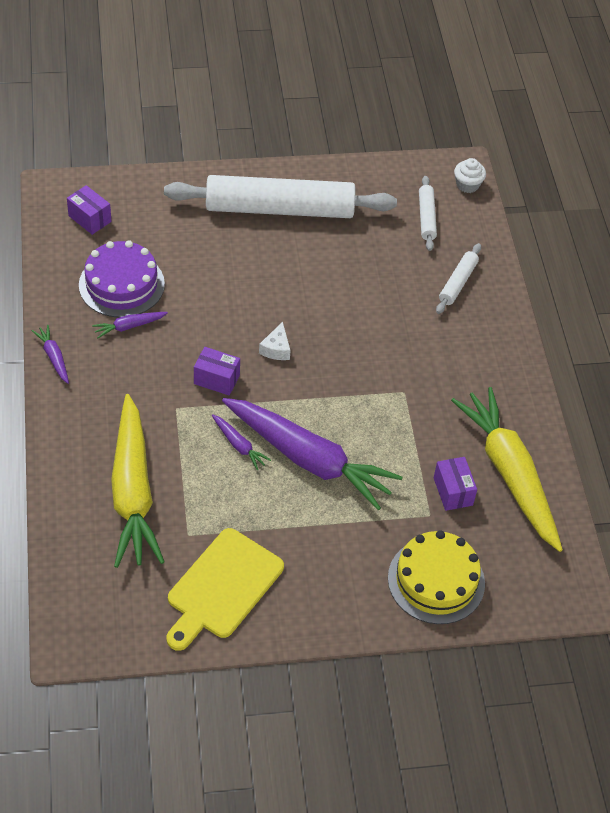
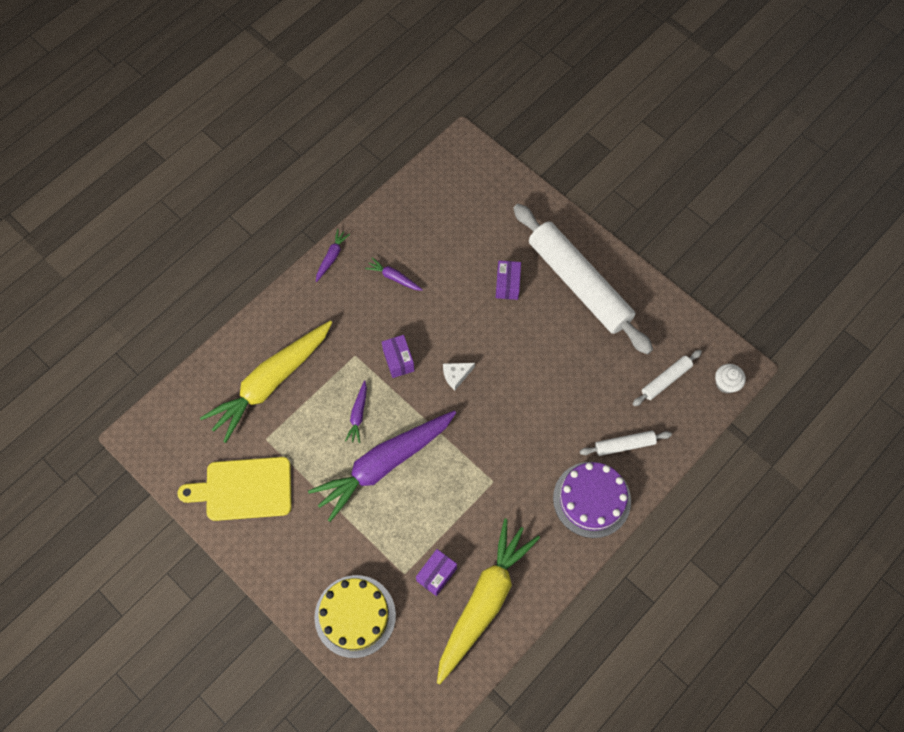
camera: 55 degrees right, 15 degrees up
(90, 219) = (459, 184): purple box -> purple box (507, 285)
(121, 284) = (423, 246): purple cake -> purple cake (591, 499)
(309, 459) = (384, 464): purple carrot -> purple carrot turned 60 degrees clockwise

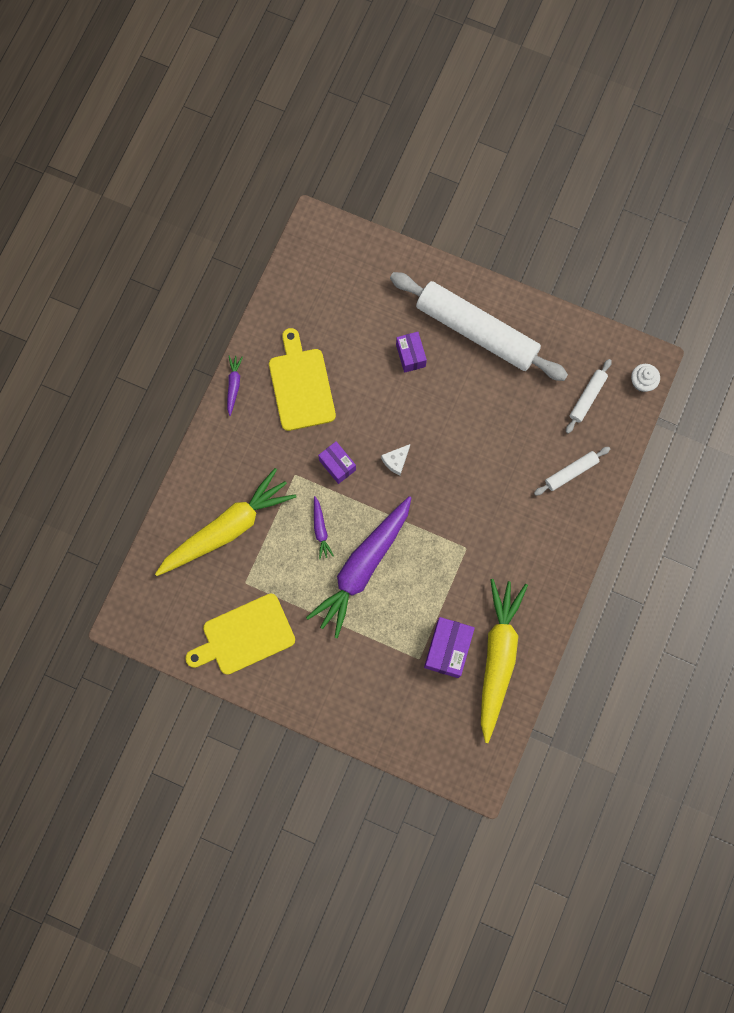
camera: 20 degrees left, 10 degrees up
(271, 383) = (227, 528): yellow carrot -> yellow carrot turned 150 degrees counterclockwise
(355, 616) = (390, 711): yellow cake -> none
(394, 277) = (301, 385): purple carrot -> yellow cutting board
(436, 574) = (448, 649): purple box -> purple box, size x1.53
(591, 499) = (559, 532): purple cake -> none

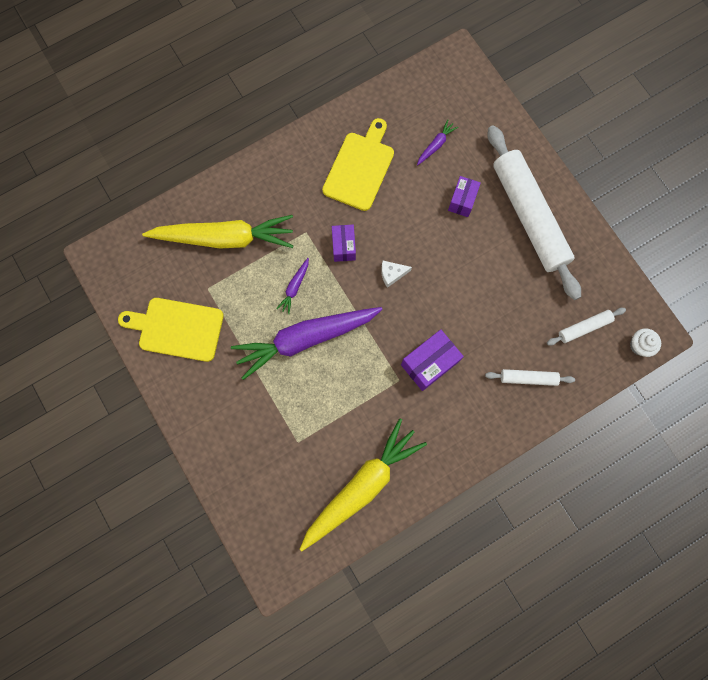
camera: 35 degrees right, 0 degrees up
(234, 385) = (309, 135): purple carrot -> purple carrot (436, 145)
(448, 649) = (326, 451): purple box -> purple box (429, 363)

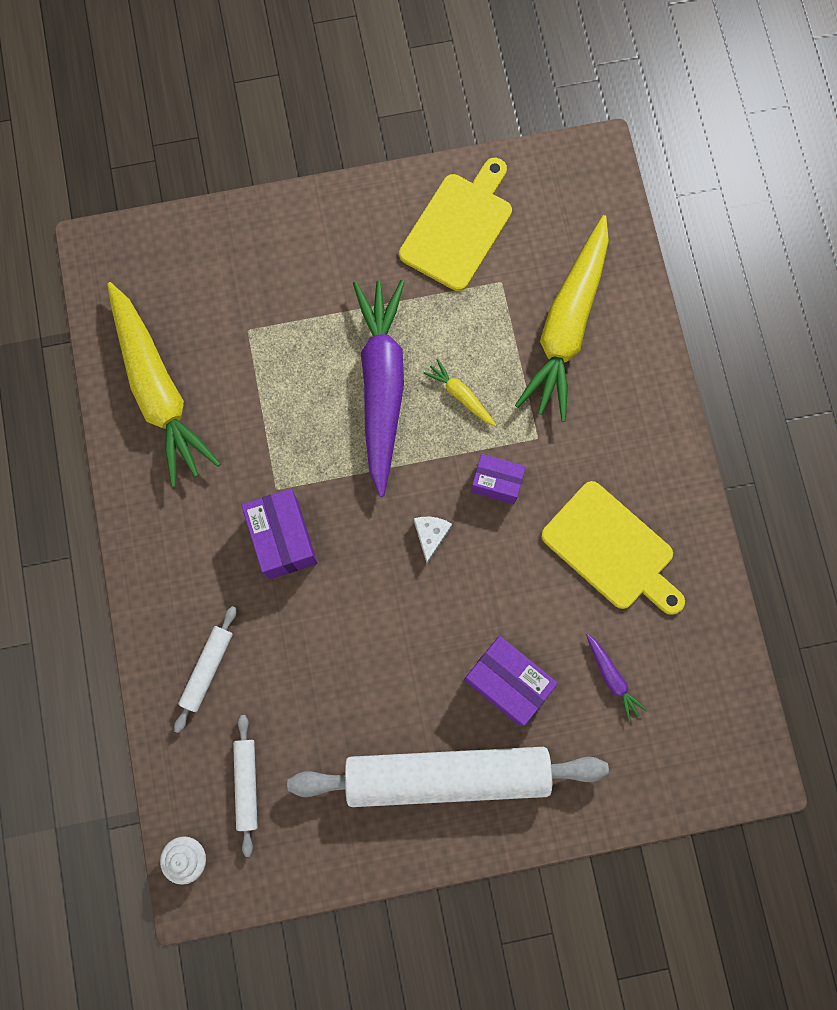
camera: 110 degrees right, 0 degrees up
(294, 287) = (460, 395): purple carrot -> yellow carrot
(462, 201) = (507, 682): purple box -> purple box, size x1.53

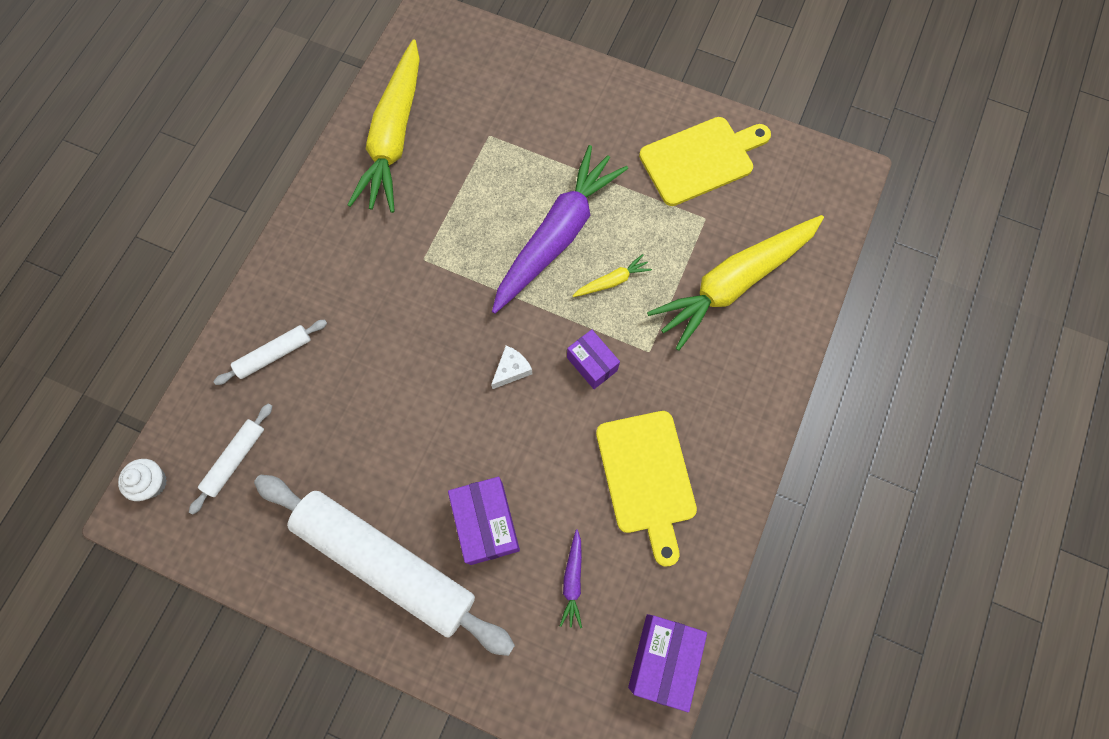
camera: 35 degrees right, 5 degrees down
(283, 539) = (400, 298): purple box -> purple box (662, 658)
(460, 395) = (612, 281): yellow carrot -> yellow carrot turned 75 degrees clockwise

